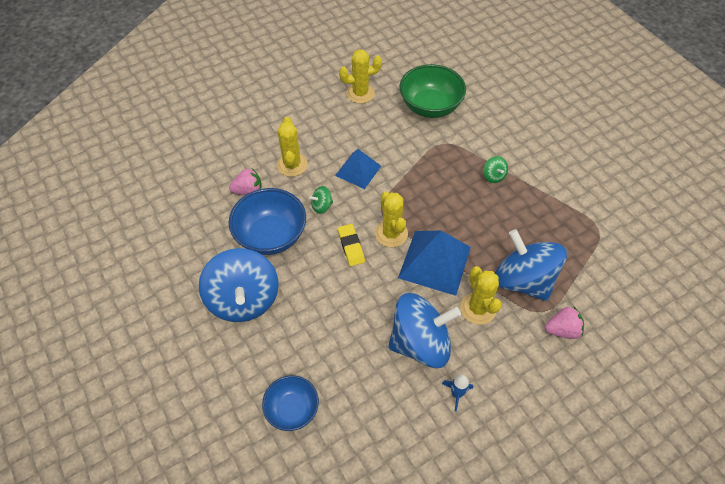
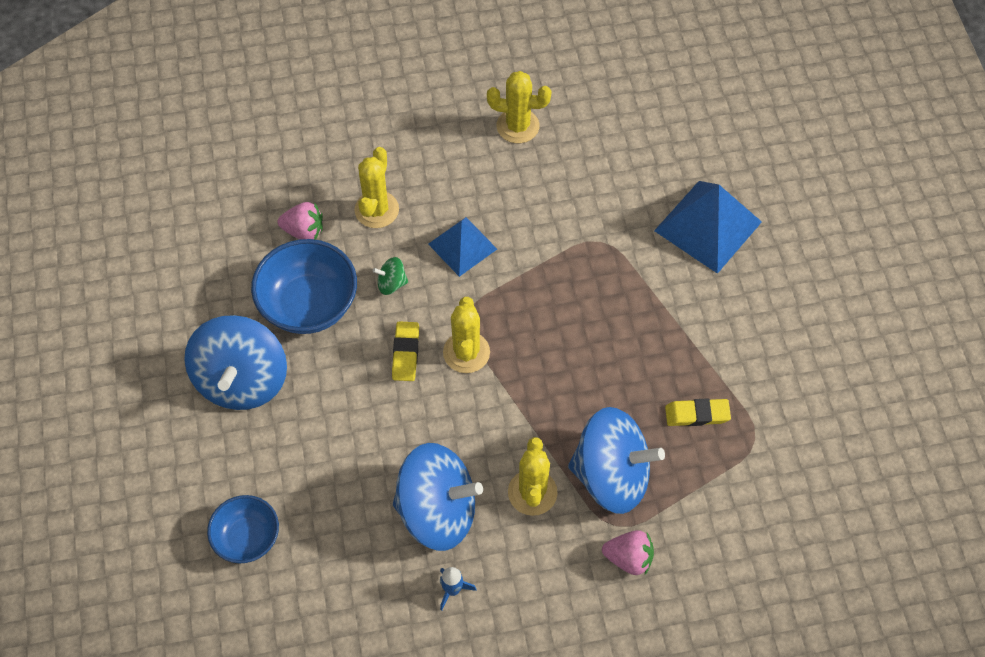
camera: 20 degrees right, 5 degrees up
(430, 106) = (608, 177): green bowl -> none
(435, 262) = (506, 411): blue pyramid -> blue pyramid (708, 226)
(493, 176) = (647, 314): green spinning top -> none
(523, 280) = (611, 475): blue spinning top -> blue spinning top turned 120 degrees clockwise
(555, 225) = (697, 414): none -> yellow eraser

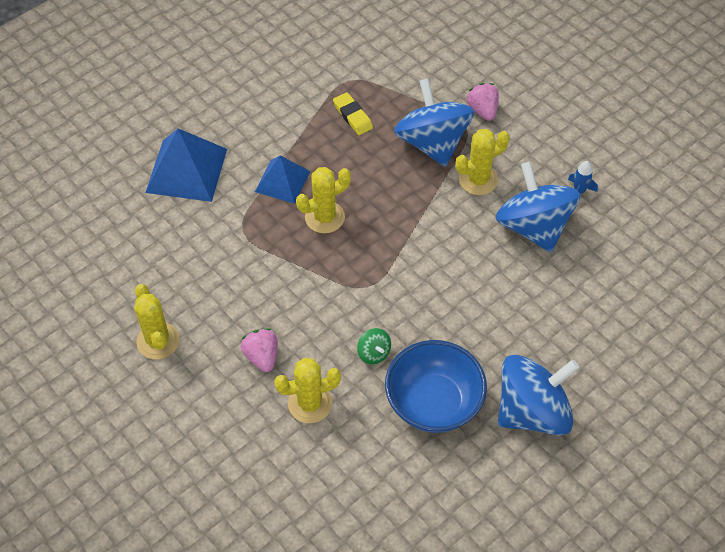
camera: 120 degrees left, 5 degrees down
(247, 538) = (645, 331): blue bowl -> none
(304, 231) = (367, 449): pink strawberry -> pink strawberry (262, 356)
(405, 353) = (428, 310): yellow eraser -> none
(462, 246) = (306, 321): blue pyramid -> blue pyramid (282, 181)
(466, 352) = (399, 271): yellow cactus -> yellow cactus (324, 217)

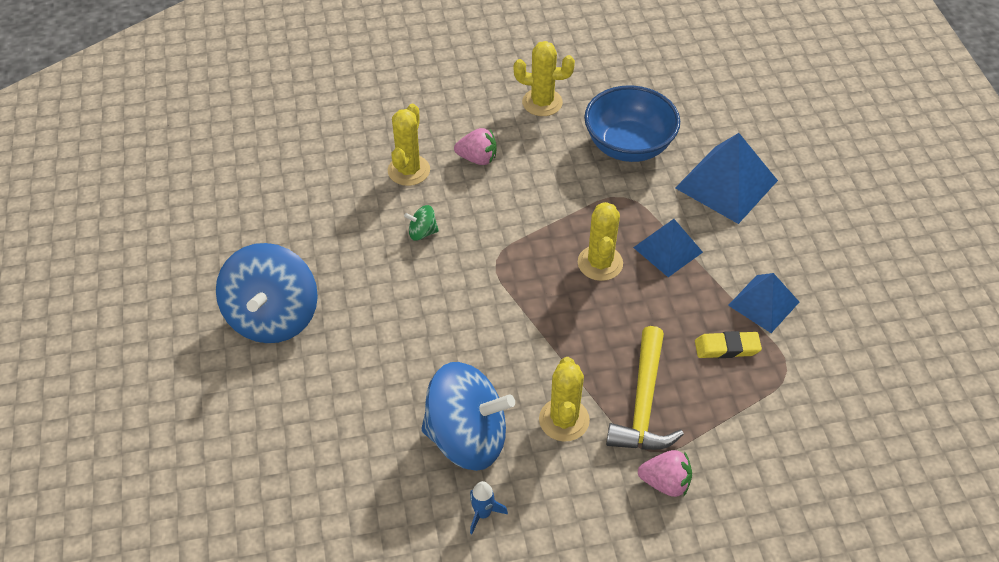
camera: 120 degrees right, 5 degrees down
(298, 109) = (763, 303): none -> blue pyramid
(432, 143) = (643, 404): blue spinning top -> yellow hammer
(433, 402) = (341, 250): blue bowl -> blue bowl (628, 145)

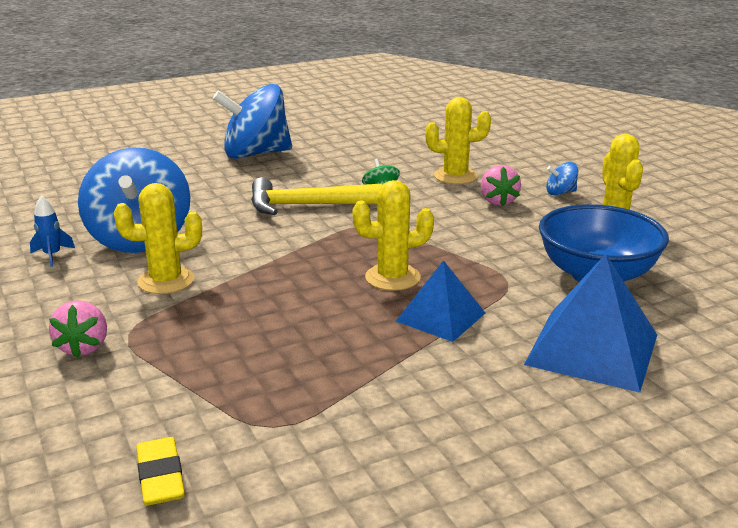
camera: 75 degrees right, 25 degrees down
(474, 113) = (560, 193): none -> blue spinning top
(643, 404) = (194, 323): yellow hammer -> yellow hammer (306, 206)
(727, 348) = (296, 373): yellow eraser -> yellow eraser (160, 477)
(763, 303) = (387, 397): blue pyramid -> none

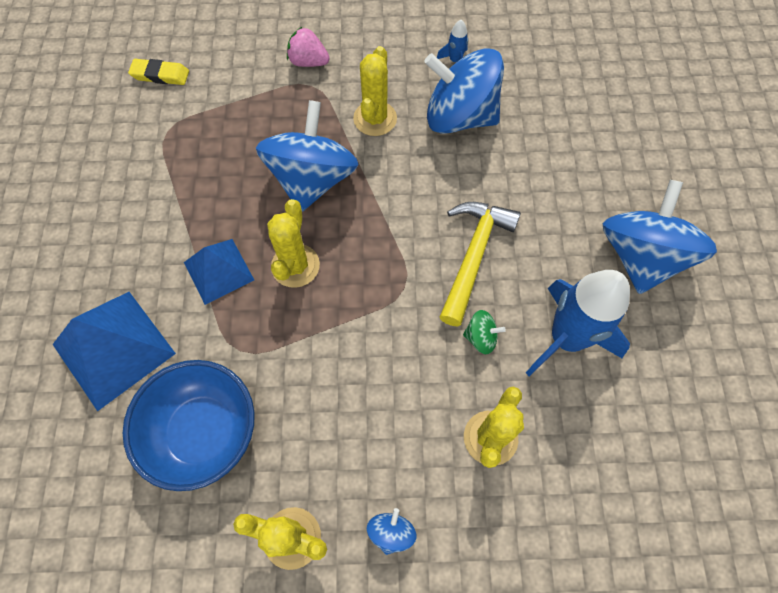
camera: 115 degrees right, 40 degrees up
(278, 296) = (312, 179): none -> blue spinning top
(351, 166) = (566, 338): none -> blue rocket
(498, 201) = (400, 443): pink strawberry -> none

